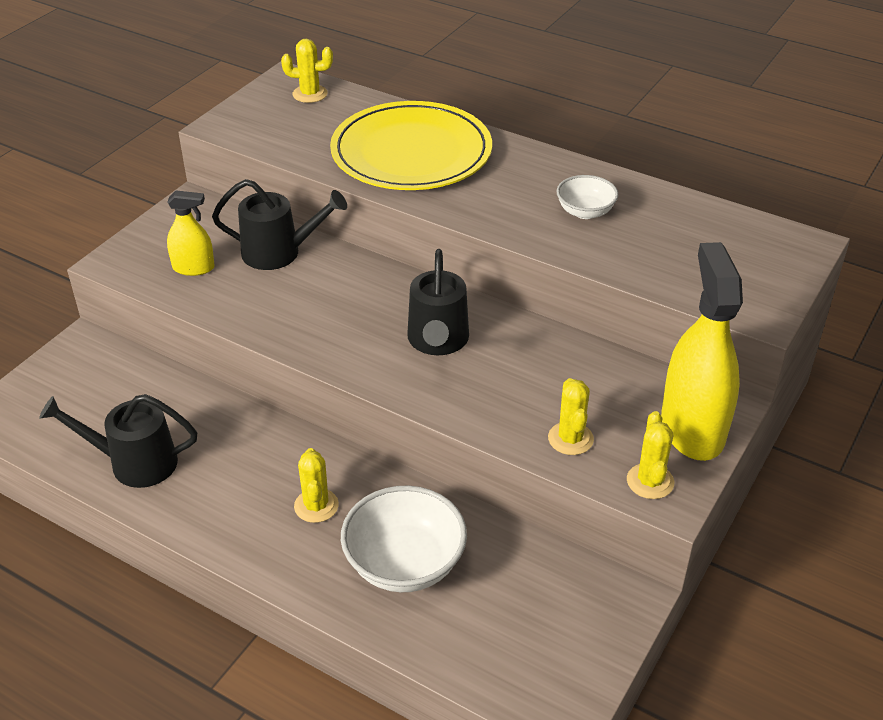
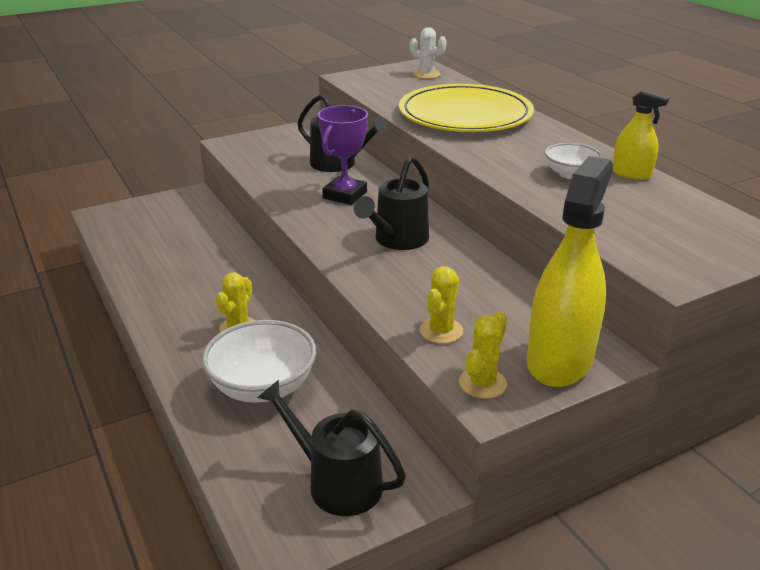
camera: 30 degrees right, 10 degrees down
(134, 463) = (151, 263): black watering can -> black watering can (336, 482)
(193, 268) = (274, 158): yellow spray bottle -> yellow spray bottle (631, 174)
(310, 94) = (426, 74): yellow cactus -> white cactus
(328, 297) = (345, 195): none -> purple trophy

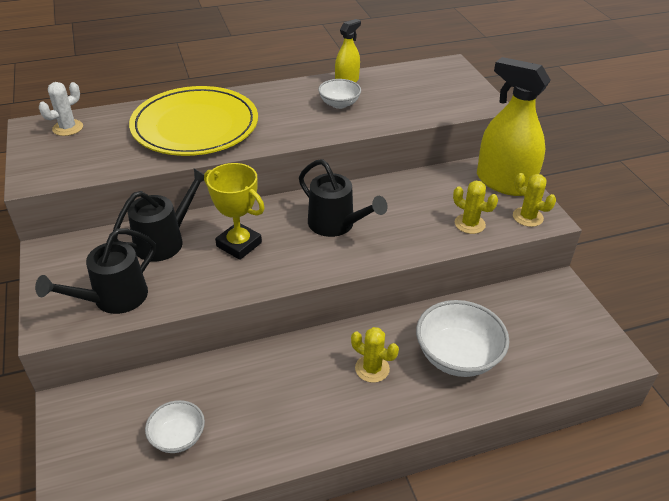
camera: 80 degrees left, 10 degrees up
(159, 241) = (178, 437): none -> white bowl
(336, 482) = (559, 324): black watering can -> black watering can (113, 299)
(345, 195) = (239, 244): purple trophy -> yellow trophy

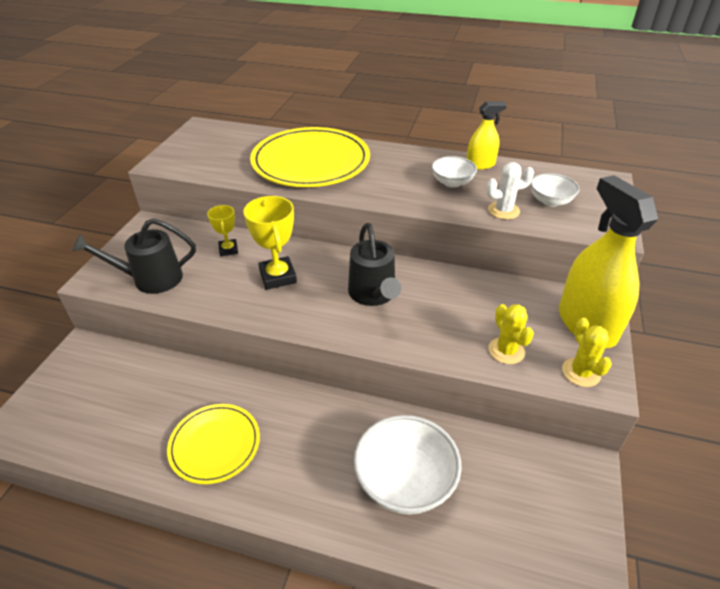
camera: 35 degrees right, 0 degrees up
(68, 128) = (221, 134): white cactus -> white cactus (503, 210)
(165, 240) = (228, 250): black watering can -> yellow trophy
(178, 437) = (121, 415): white bowl -> white bowl (550, 201)
(290, 412) = (215, 445): none -> yellow plate
(372, 369) = (315, 446): yellow cactus -> none

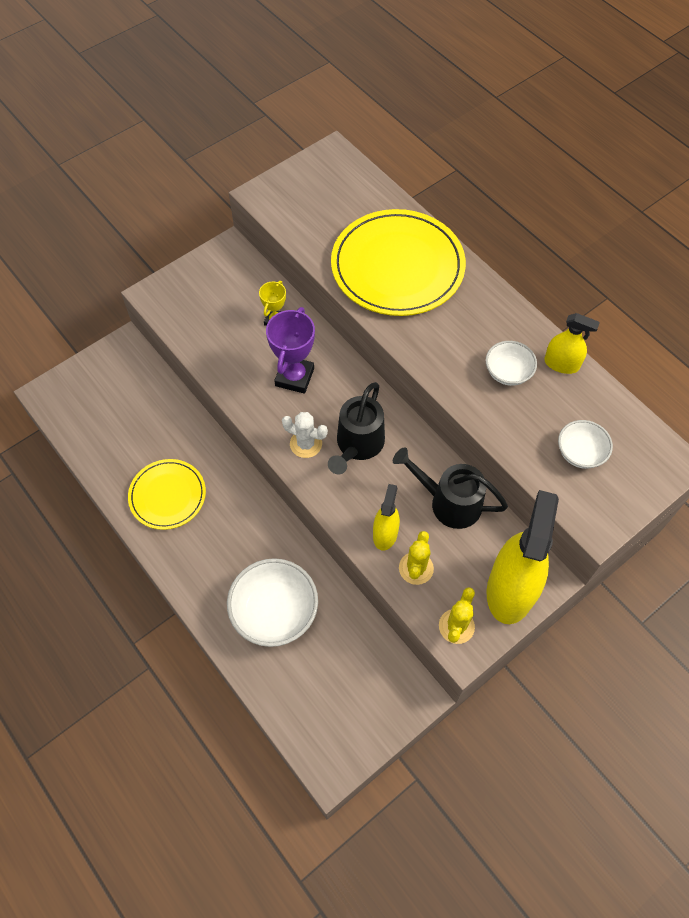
camera: 35 degrees right, 20 degrees up
(150, 279) = (194, 319): black watering can -> black watering can (448, 502)
(278, 276) = (294, 377): yellow trophy -> purple trophy
(457, 341) = (385, 534): none -> yellow spray bottle
(503, 210) = (521, 437): white cactus -> white cactus (306, 444)

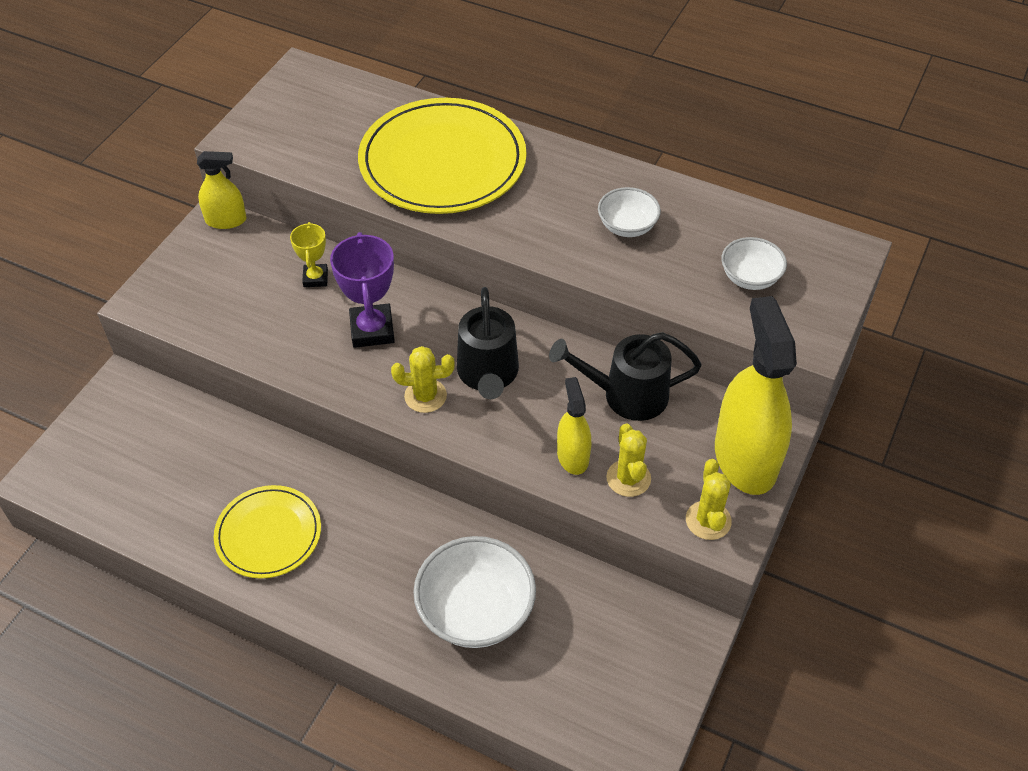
camera: 25 degrees left, 10 degrees down
(306, 444) = (425, 396): white cactus -> yellow cactus
(561, 364) = (679, 198): yellow spray bottle -> yellow spray bottle (226, 220)

